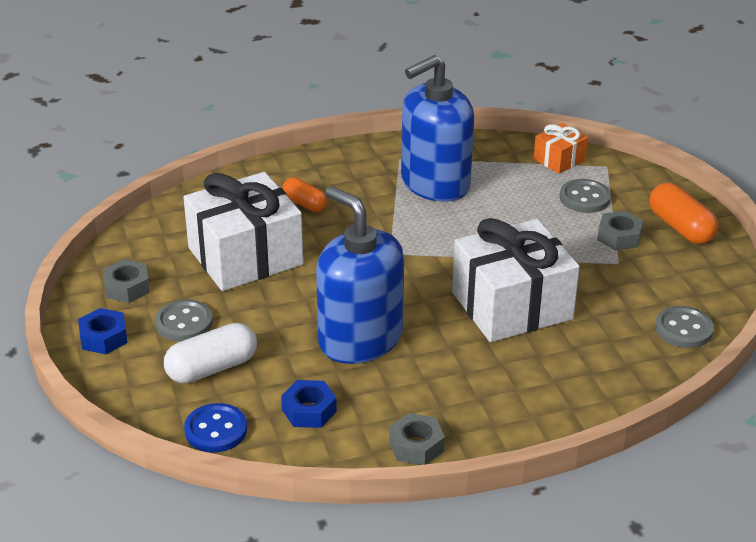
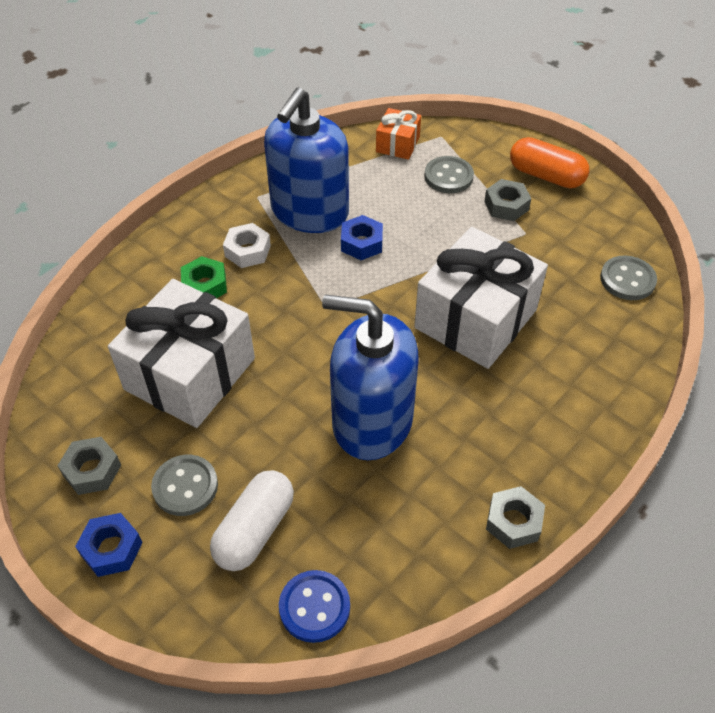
camera: 30 degrees left, 15 degrees up
(305, 204) = (205, 285): orange capsule -> green nut
(309, 410) = (387, 532): blue nut -> blue nut (361, 243)
(359, 192) = (247, 251): none -> white nut

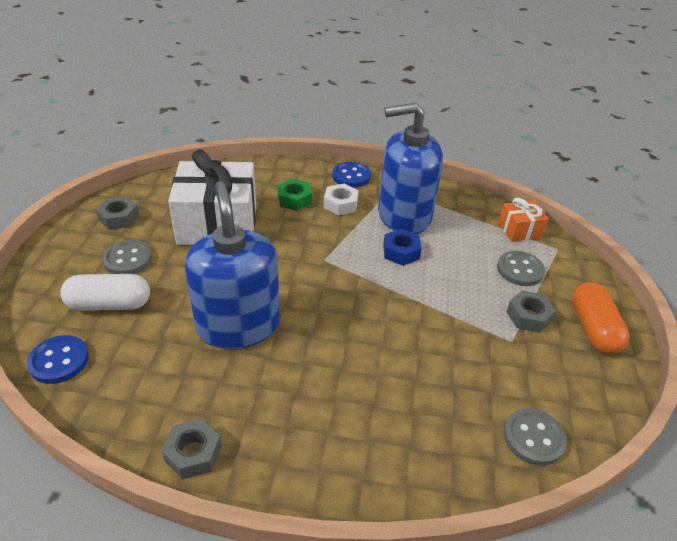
camera: 55 degrees right, 10 degrees down
(111, 549) = (66, 249): blue nut -> none
(206, 218) = (351, 176): none -> blue button
(475, 319) = (386, 345): white gift -> none

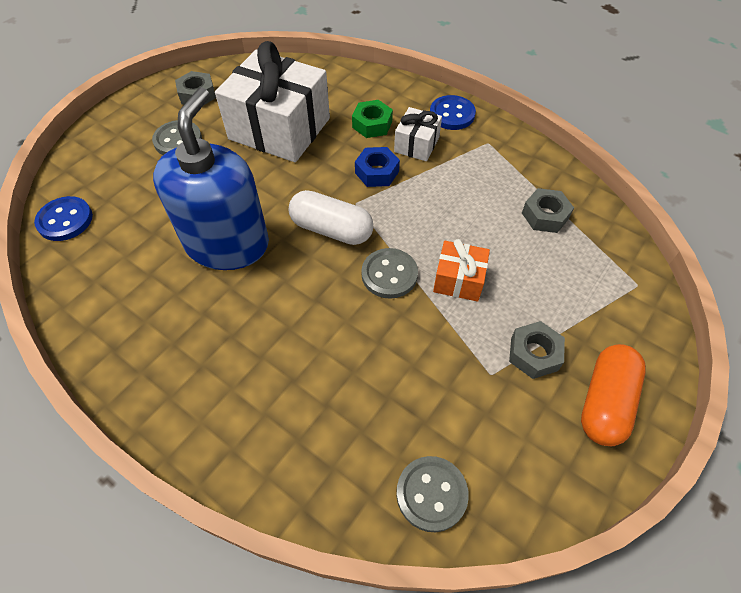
camera: 30 degrees right, 15 degrees up
(109, 304) = (135, 181): white capsule -> white capsule (331, 229)
(193, 453) = (109, 353): grey nut -> grey nut (545, 216)
(340, 204) = (416, 144): white nut -> white gift
(401, 252) = (442, 222): blue nut -> blue nut (377, 172)
(404, 216) = (477, 180): blue soap dispenser -> none
(519, 230) = (605, 244): orange gift -> orange gift (458, 280)
(520, 270) = (567, 294): grey button -> grey button (389, 274)

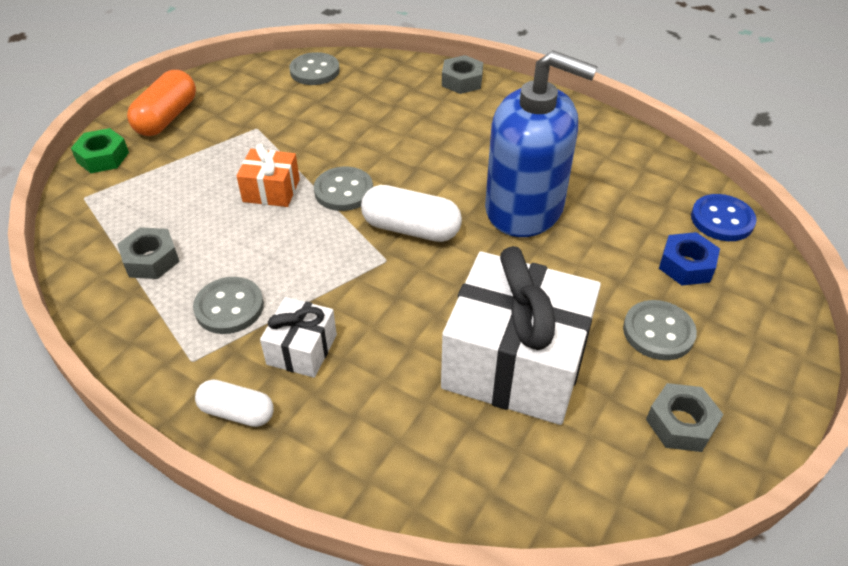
camera: 175 degrees right, 10 degrees down
(227, 243) = (524, 208): blue soap dispenser -> blue soap dispenser turned 75 degrees counterclockwise
(372, 124) = (370, 382): green nut -> green nut (103, 157)
(377, 172) = (360, 302): blue nut -> blue nut (686, 265)
(452, 114) = (237, 412): blue button -> white capsule
(472, 174) = (229, 307): none -> grey button
(534, 354) = (214, 142): grey nut -> grey nut (462, 81)

